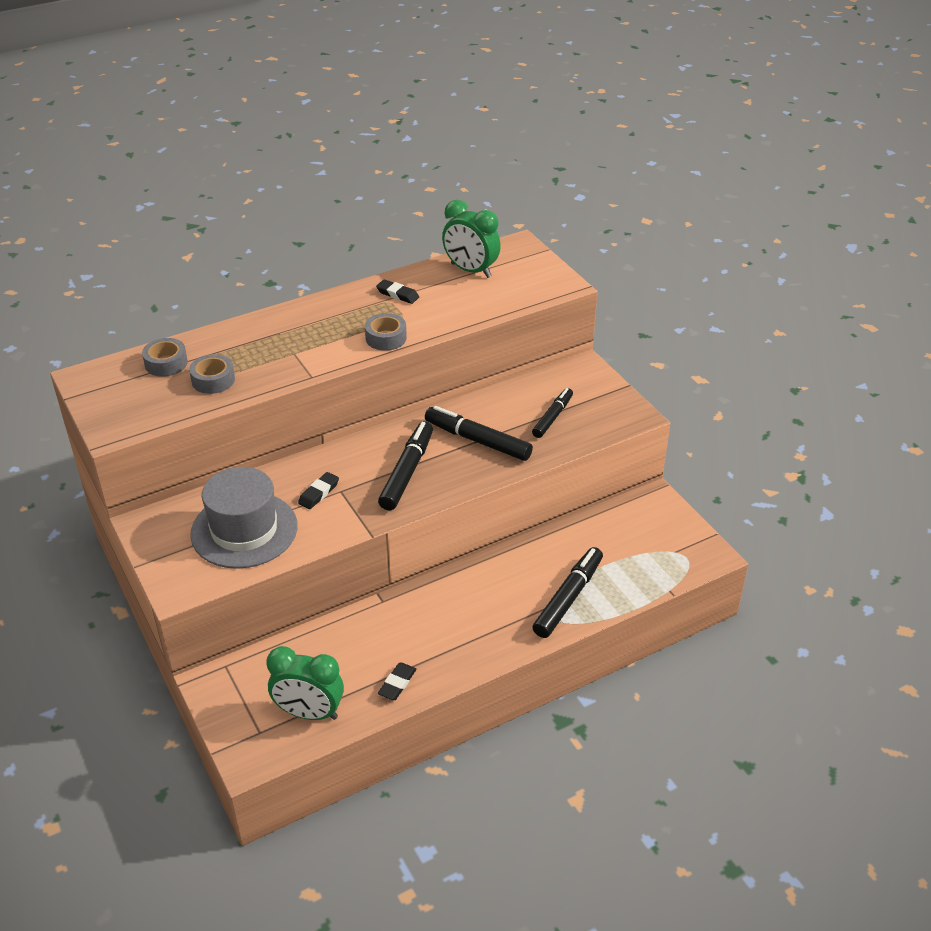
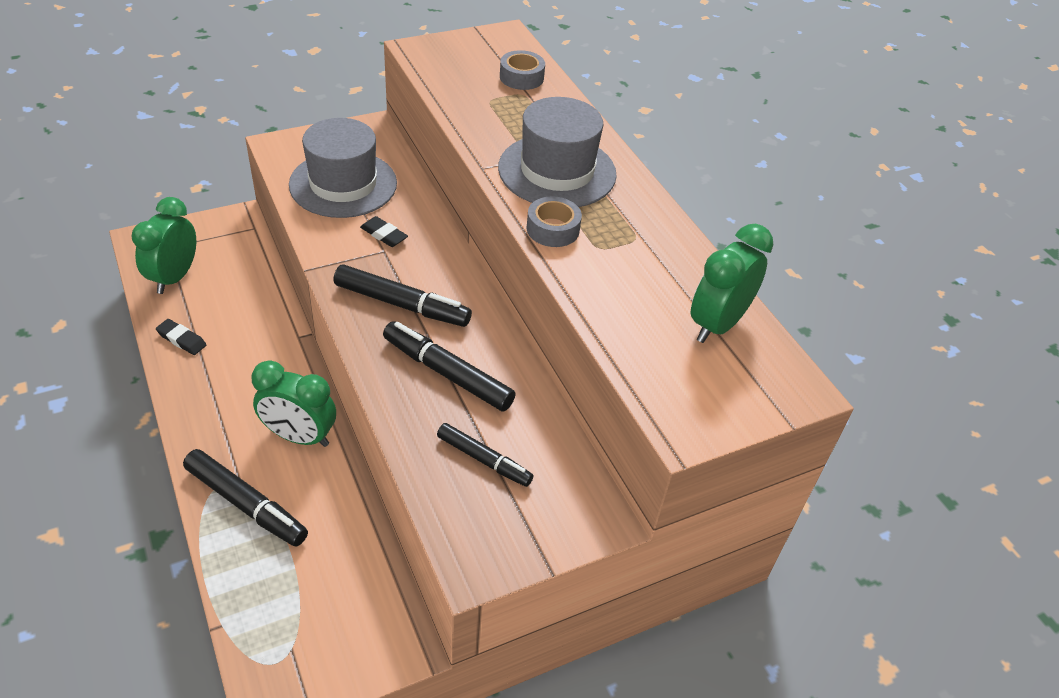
camera: 90 degrees right, 5 degrees up
(213, 380) = (487, 104): grey tape -> none
(311, 338) = (557, 171): none -> grey hat
(397, 294) = (652, 247): black eraser -> none
(477, 440) = (447, 373): black marker -> black marker turned 90 degrees counterclockwise
(496, 579) = (299, 436): none -> green clock

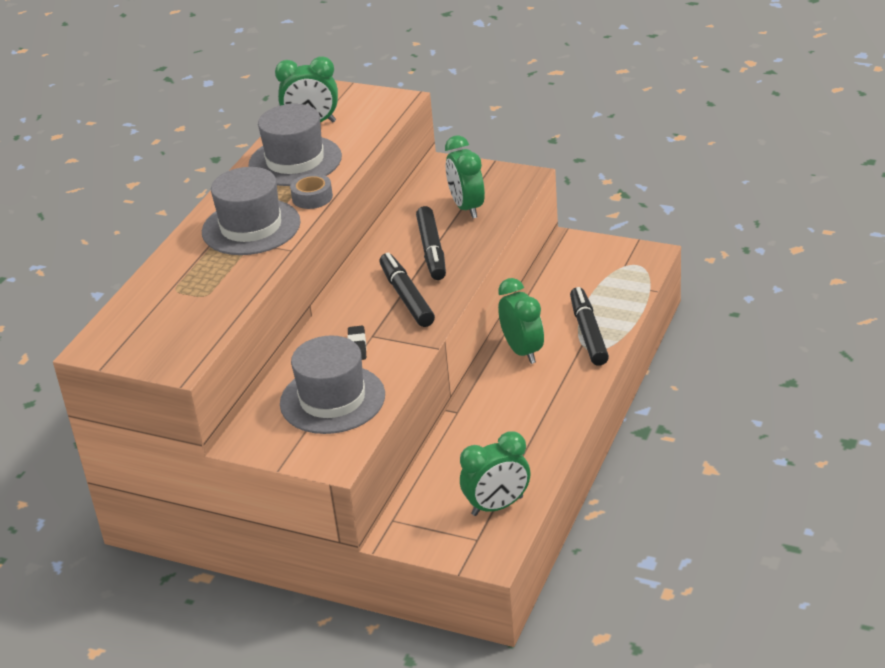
camera: 125 degrees left, 10 degrees down
(181, 339) = (537, 451): black eraser -> none
(484, 460) = (467, 208): black marker -> green clock
(521, 77) = (152, 303): grey tape -> none
(645, 263) = (295, 161): none -> grey hat

